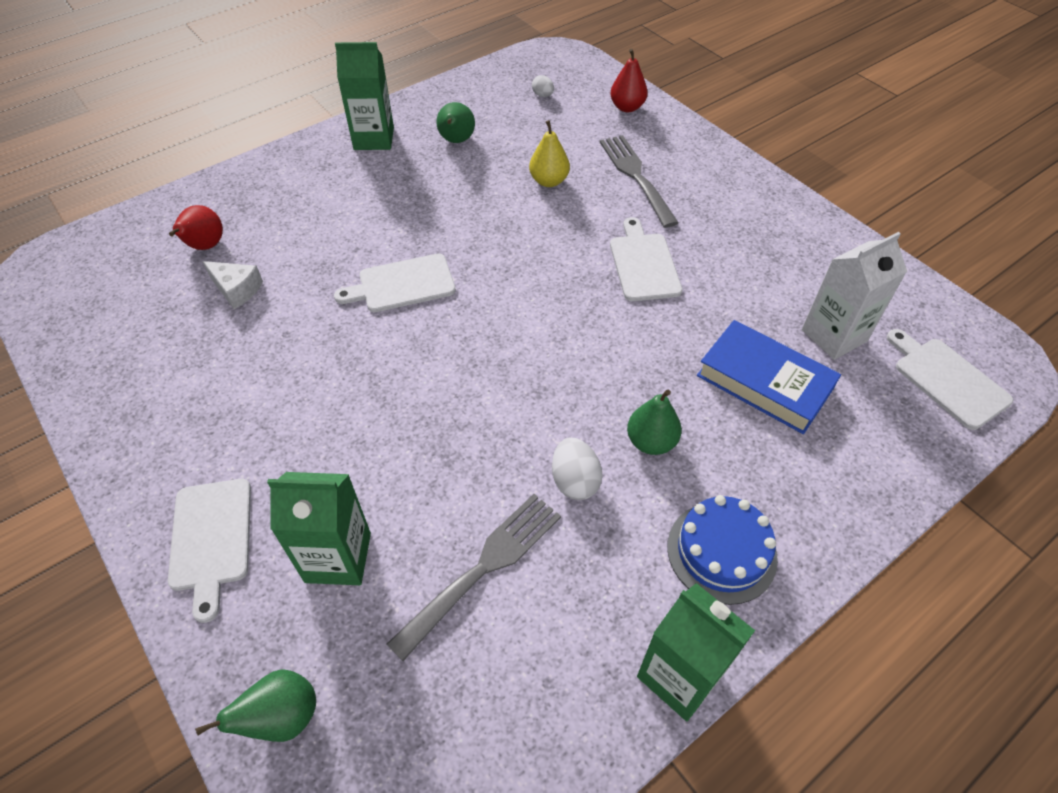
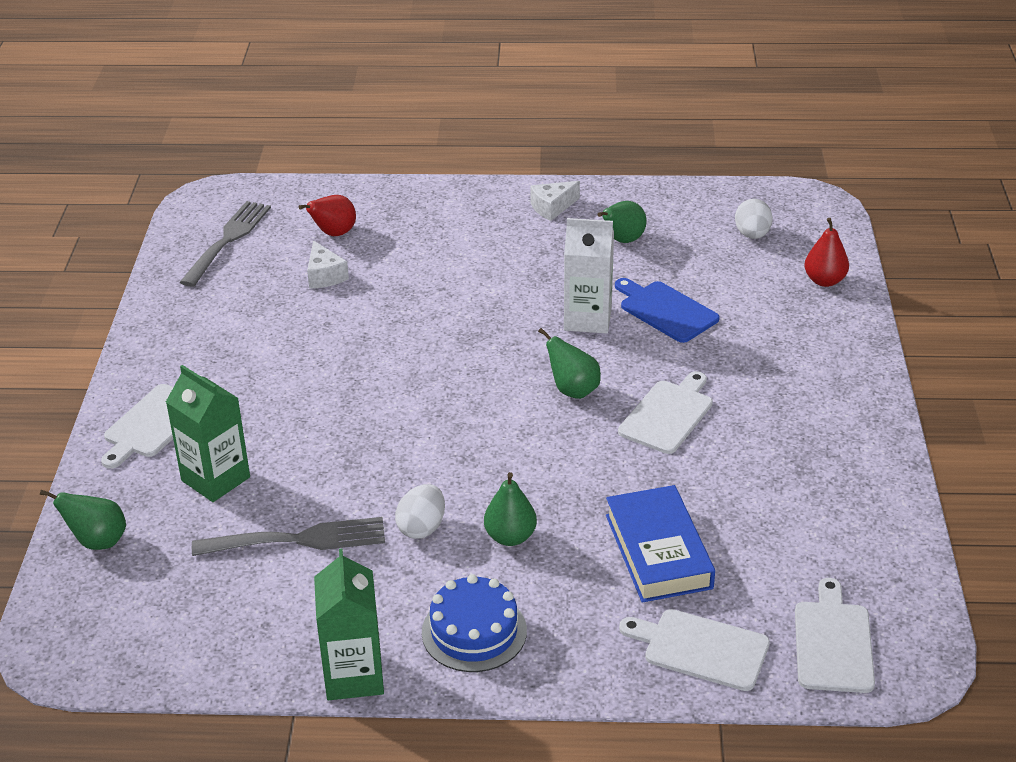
camera: 40 degrees right, 15 degrees down
(374, 138) = (552, 207): green carton -> white cheese
(402, 284) = (448, 331): white cutting board -> white cutting board (700, 648)
(543, 95) = (752, 235): white egg -> white egg, size x1.61
(549, 181) = (665, 310): yellow pear -> blue cutting board
(555, 282) = (573, 390): none -> green pear
(636, 176) = (754, 343): grey fork -> grey fork (228, 240)
(834, 335) = (771, 554): white carton -> white carton (587, 319)

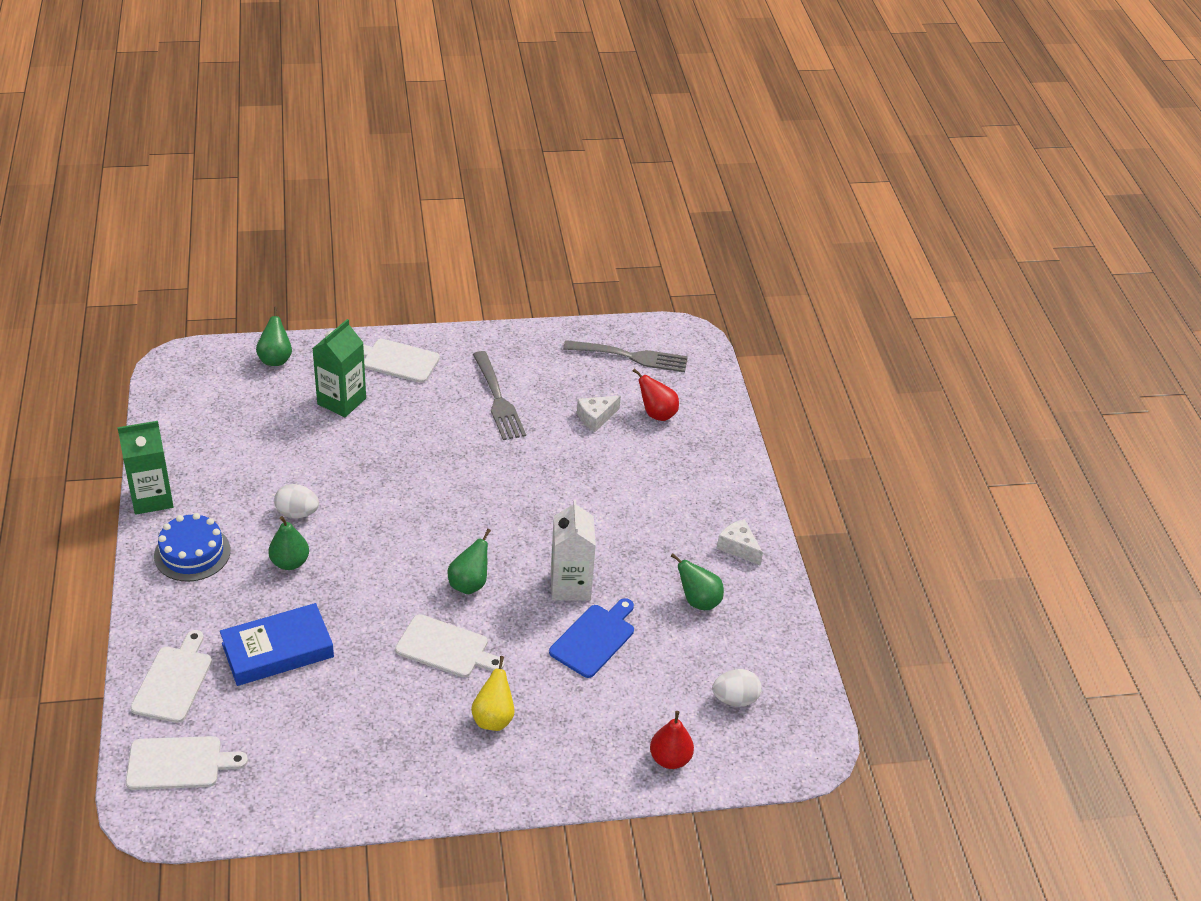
camera: 75 degrees right, 5 degrees up
(298, 540) = (281, 452): grey fork -> grey fork (498, 399)
(770, 387) = (493, 718): none -> yellow pear

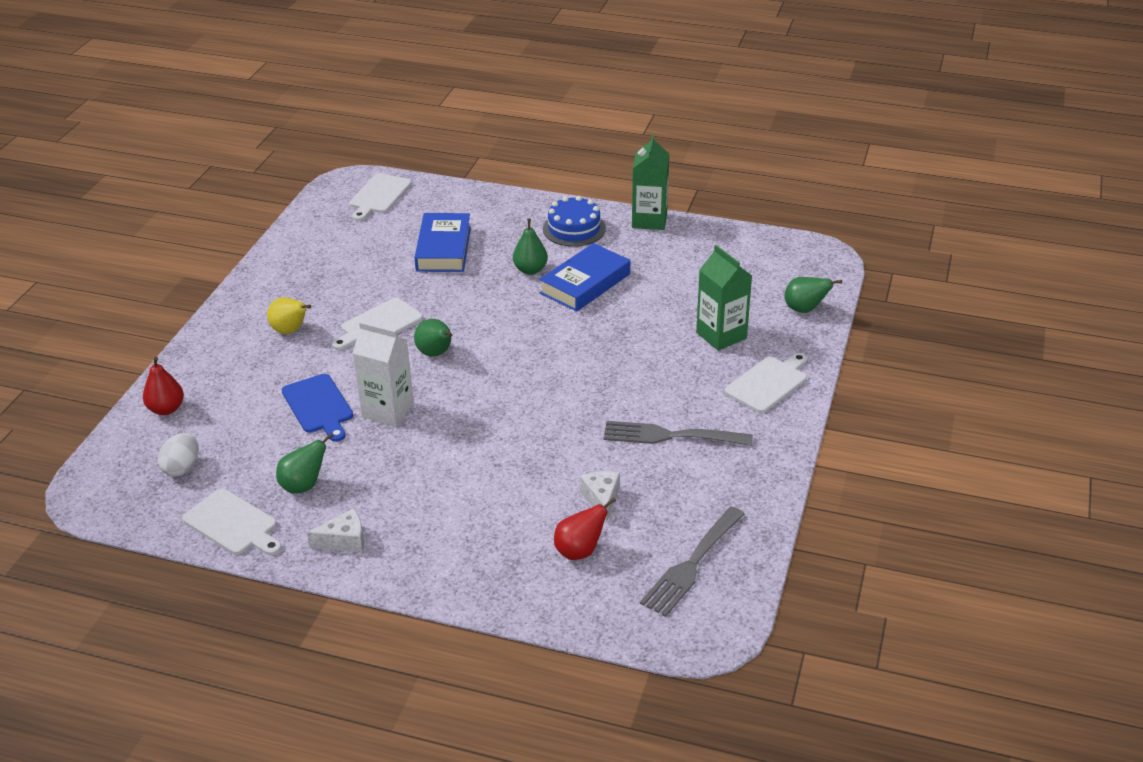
camera: 120 degrees right, 5 degrees down
(174, 681) = (452, 204): white cutting board -> white cutting board (233, 524)
(297, 513) = (585, 283): white egg -> blue book

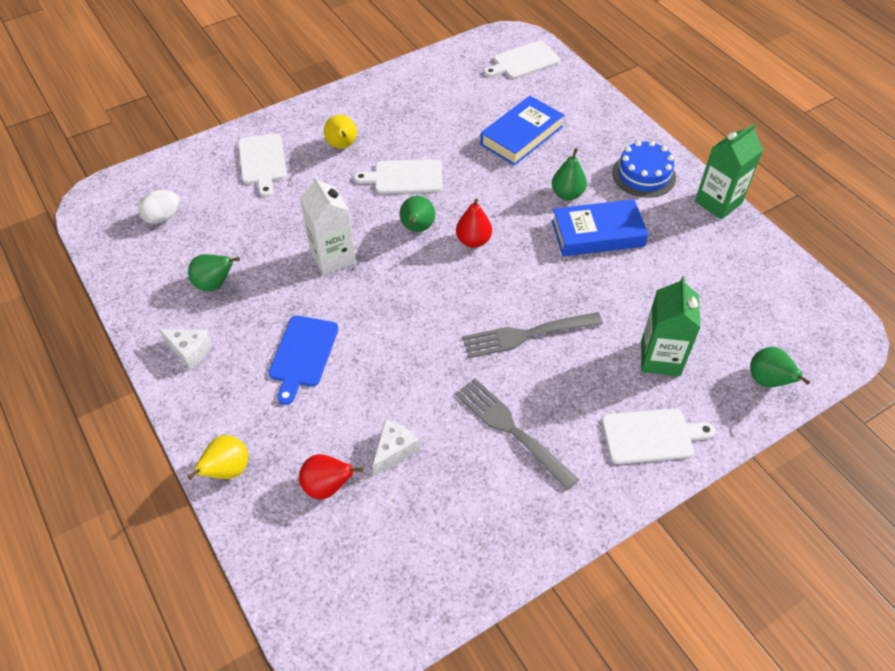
camera: 40 degrees right, 15 degrees up
(166, 409) = (203, 163): red pear -> red pear (473, 241)
(233, 524) = (142, 285): white cutting board -> white cutting board (262, 162)
(318, 406) = (293, 223): blue cutting board -> blue cutting board (302, 354)
(486, 592) = (227, 470): none -> yellow pear
(691, 564) = (395, 570): grey fork -> grey fork (526, 335)

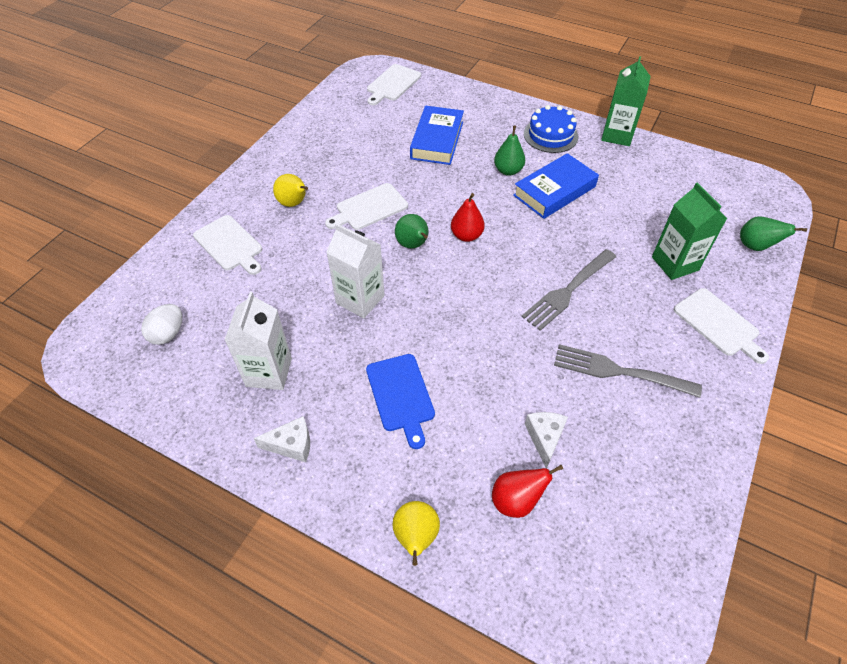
camera: 30 degrees left, 0 degrees up
(215, 284) = (269, 372): green pear -> white carton
(651, 436) = (718, 324): white cutting board -> white cutting board turned 90 degrees clockwise

